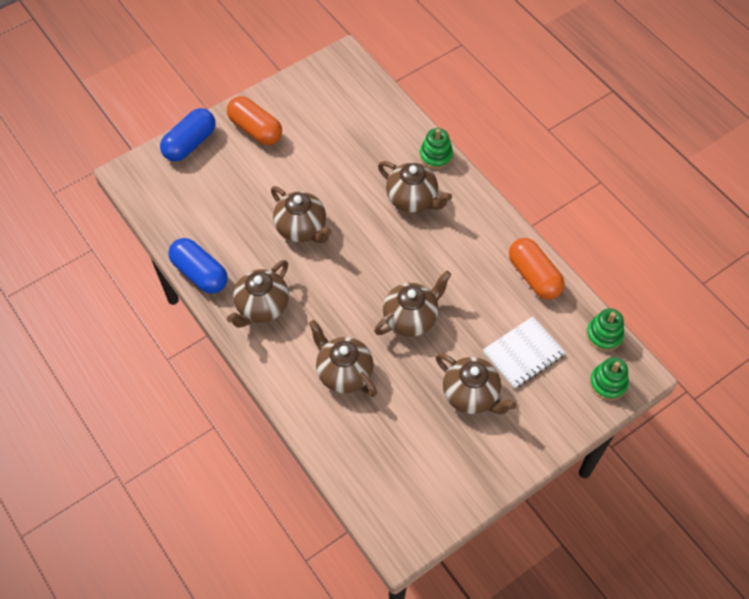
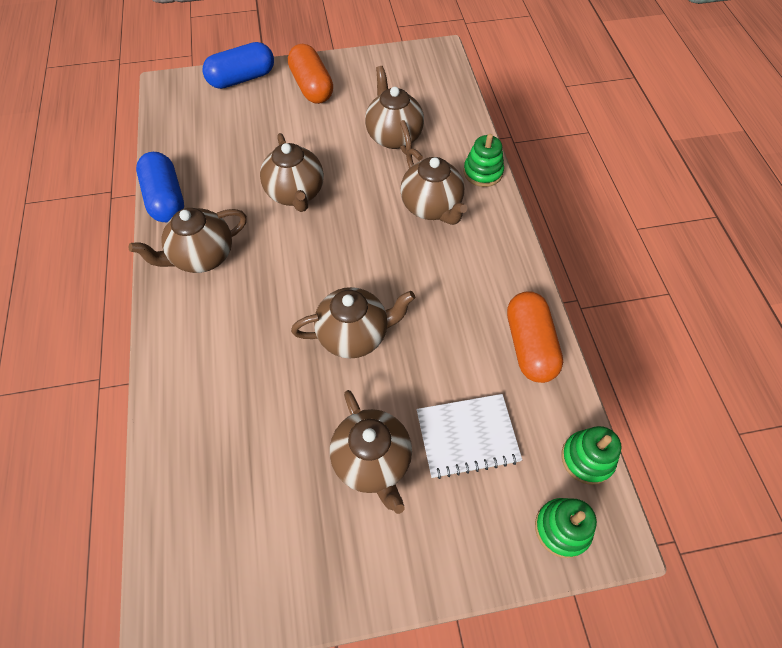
camera: 25 degrees right, 0 degrees up
(344, 373) = (240, 366): brown teapot -> brown teapot (393, 136)

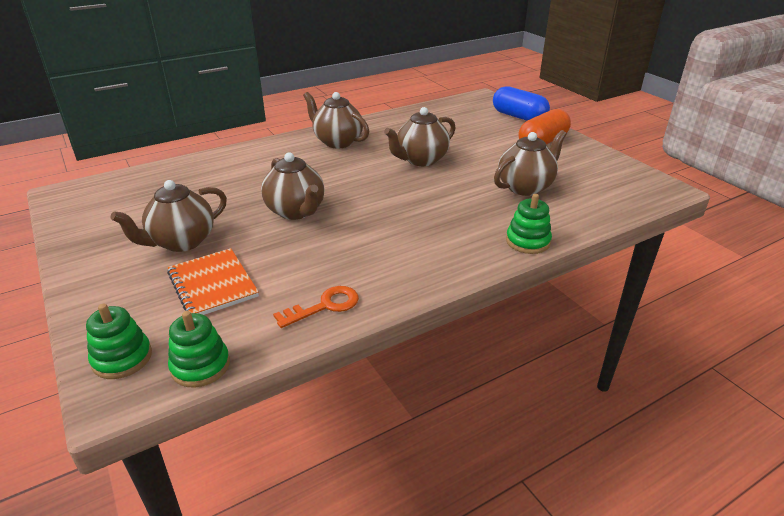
camera: 70 degrees right, 25 degrees down
(166, 199) = (379, 120): blue capsule -> none
(431, 207) = (457, 221): brown teapot -> none
(467, 436) = (213, 284): white notebook -> orange notebook
(529, 345) = (324, 306): orange capsule -> orange key

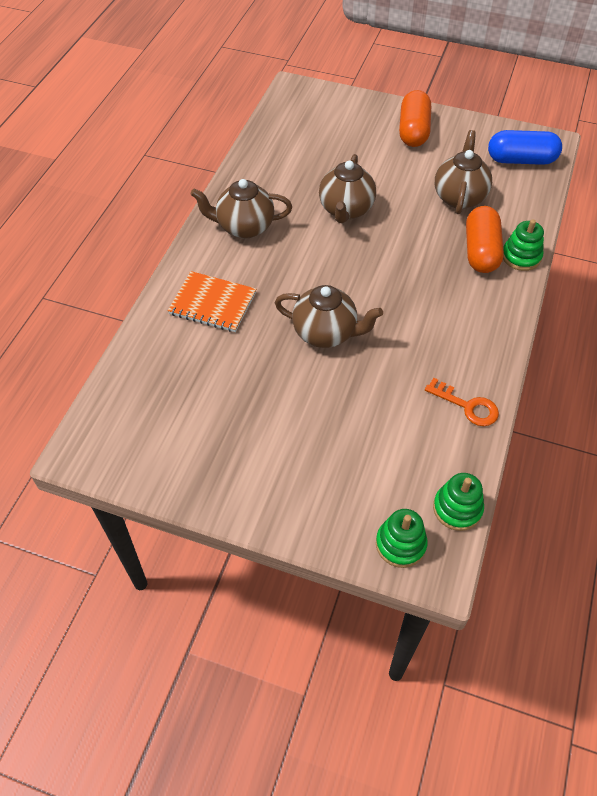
camera: 40 degrees left, 20 degrees up
(181, 242) = (282, 425): brown teapot -> none
(213, 284) = (368, 444): orange notebook -> orange notebook (212, 303)
(324, 306) = (467, 406): orange key -> orange key turned 105 degrees clockwise
(494, 223) = (480, 251): none -> orange capsule
(519, 117) = (358, 104): blue capsule -> blue capsule (521, 160)

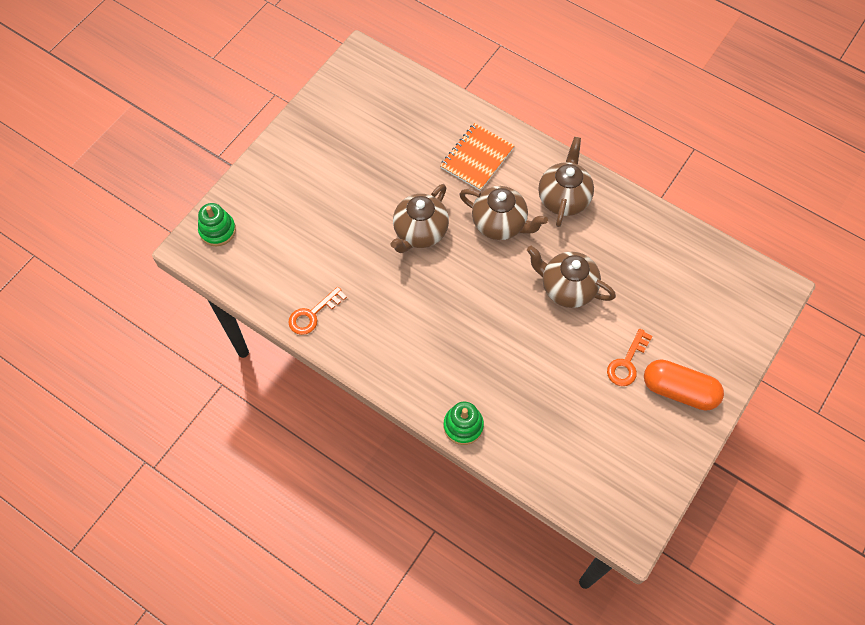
camera: 105 degrees right, 10 degrees up
(403, 163) = (627, 363): none -> orange key
(457, 508) = (229, 275): green stacking toy -> none
(459, 197) = (562, 399): brown teapot -> brown teapot (500, 224)
(480, 251) = (480, 391): orange capsule -> none
(521, 160) = (607, 487): blue capsule -> none

